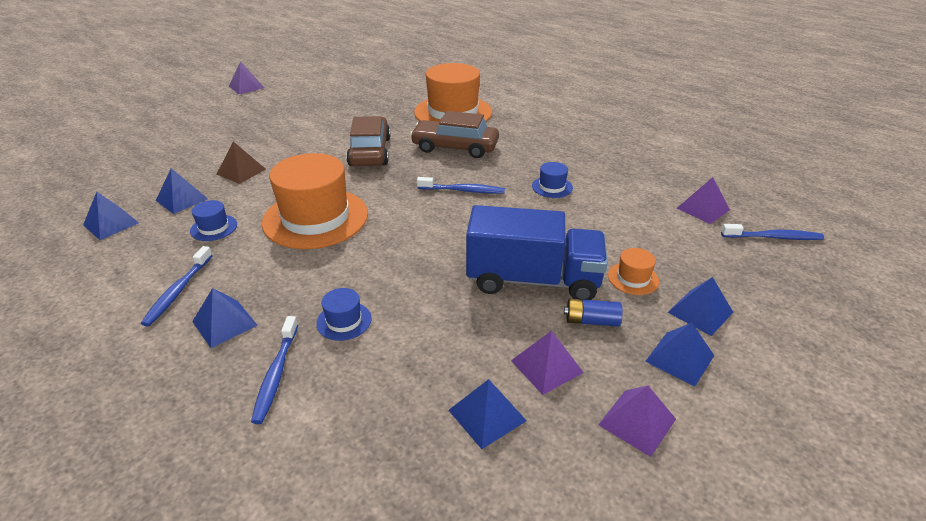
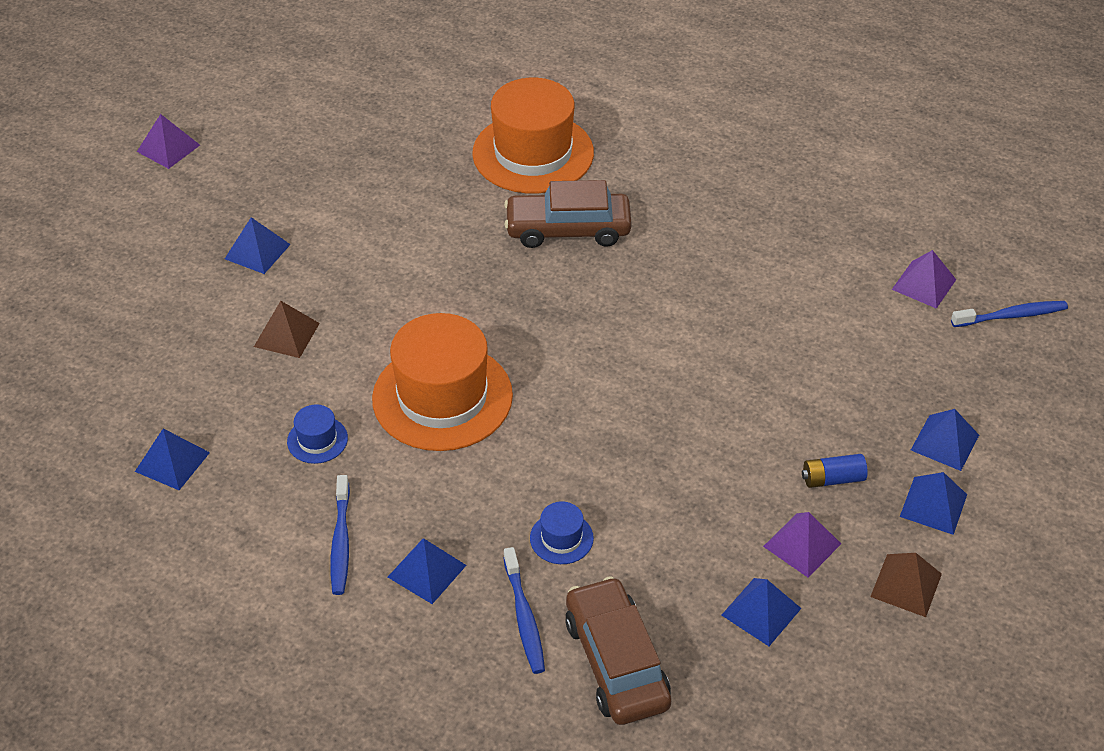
camera: 15 degrees left, 10 degrees up
(181, 199) = (238, 402): blue pyramid -> blue pyramid (257, 251)
(370, 152) = (450, 261): brown car -> brown car (616, 662)
(463, 190) = (613, 311): blue toothbrush -> none
(533, 280) = (751, 437): blue truck -> none
(552, 187) = (727, 282): blue hat -> none
(633, 278) = (863, 411): orange hat -> none
(637, 422) = (906, 585): purple pyramid -> brown pyramid

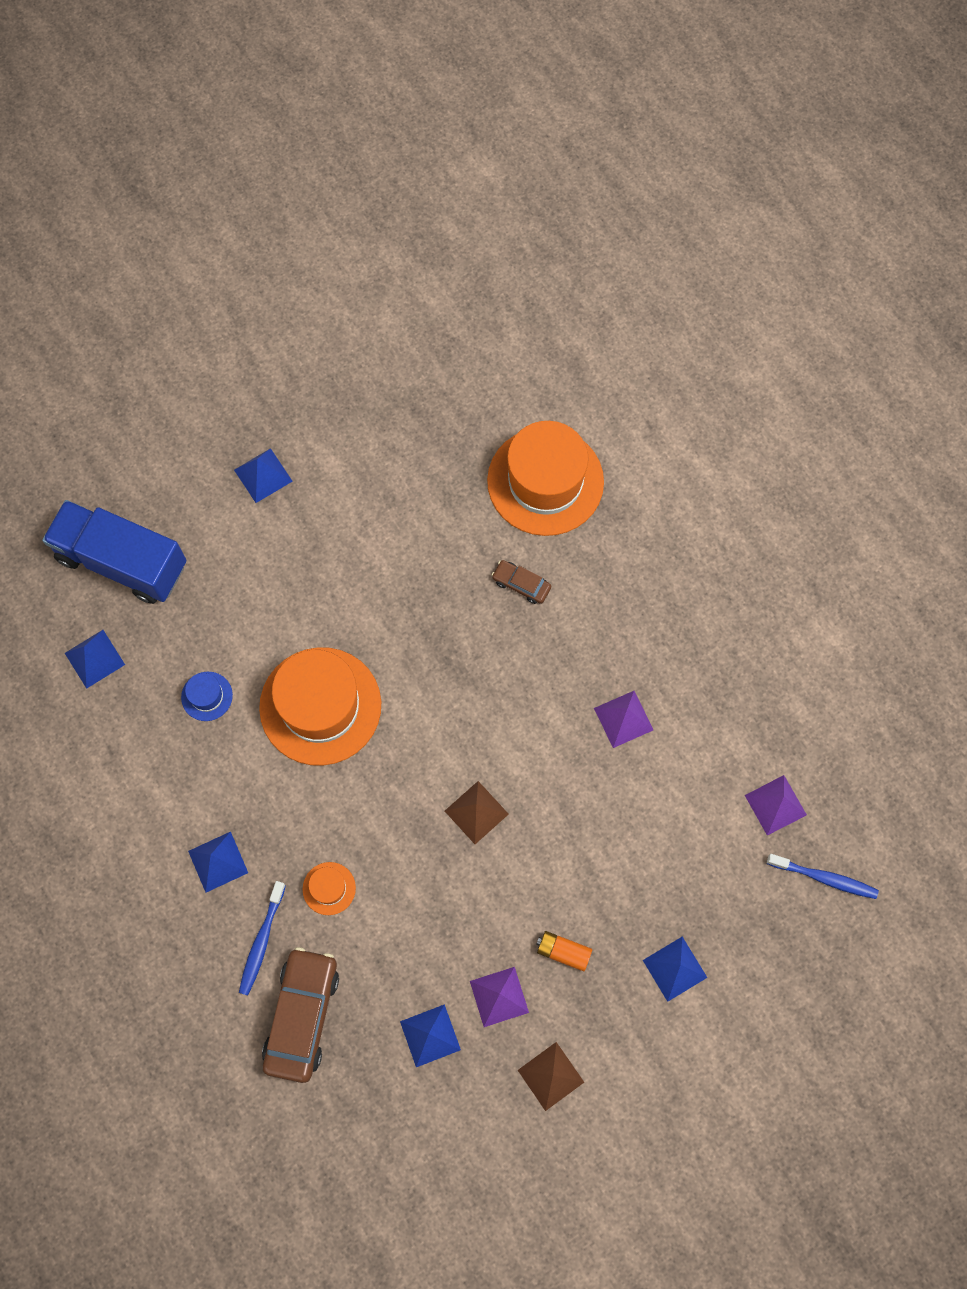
camera: 30 degrees right, 25 degrees up
(152, 372) = (122, 561): none -> blue truck
(168, 148) = (253, 318): purple pyramid -> purple pyramid (623, 719)
(286, 334) = (239, 577): brown pyramid -> brown pyramid (476, 812)
(341, 542) = (173, 801): blue toothbrush -> none
(561, 538) = (329, 888): blue hat -> orange hat
(568, 229) = (521, 584): brown car -> brown car, size x0.50
(832, 479) = (563, 952): blue battery -> orange battery
(933, 505) = (622, 1020): blue pyramid -> none

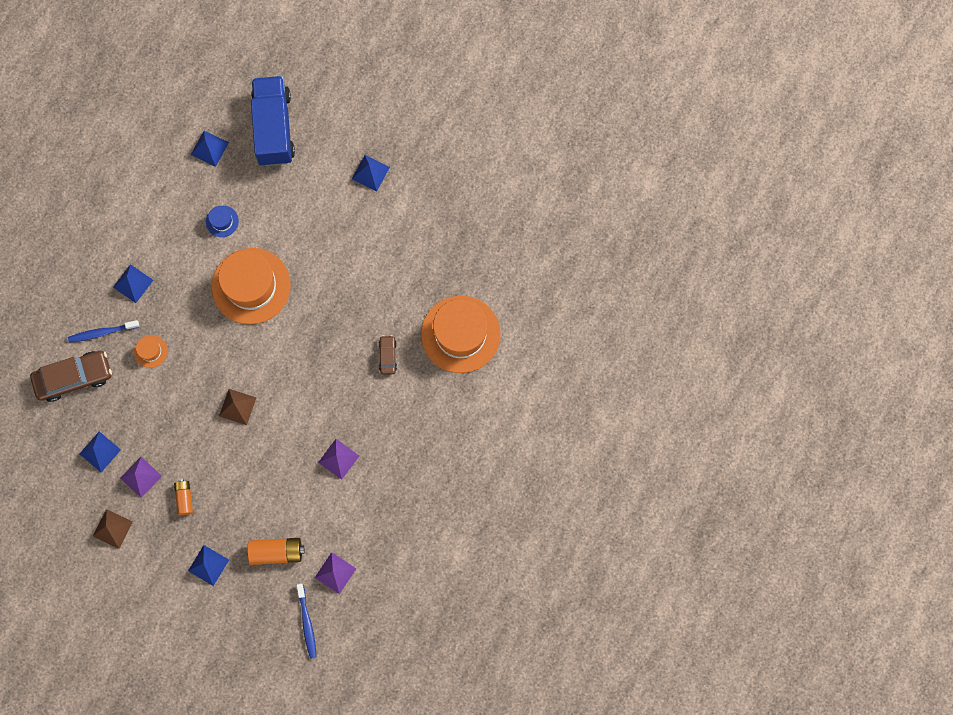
camera: 60 degrees right, 5 degrees up
(706, 866) = (277, 552): none -> orange battery

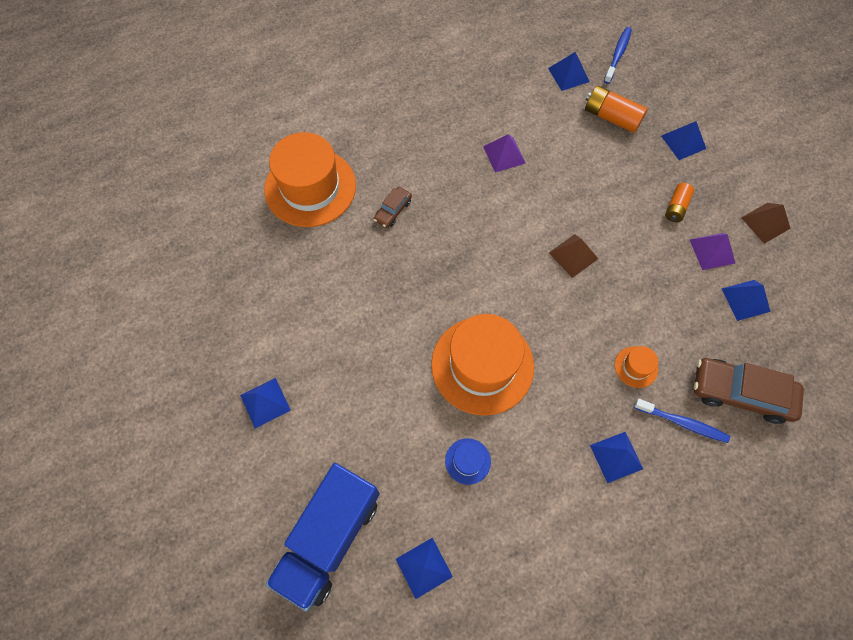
camera: 145 degrees left, 10 degrees down
(335, 573) = (568, 75): purple pyramid -> blue pyramid

